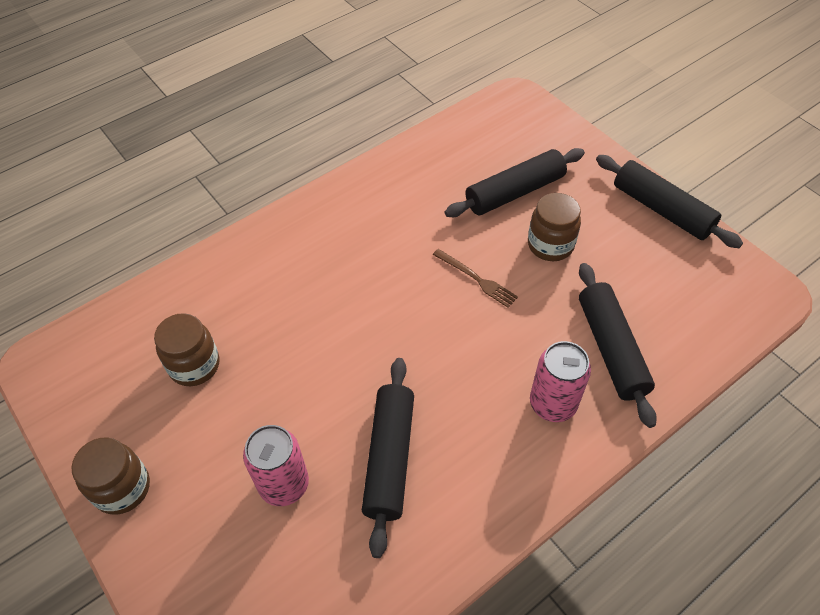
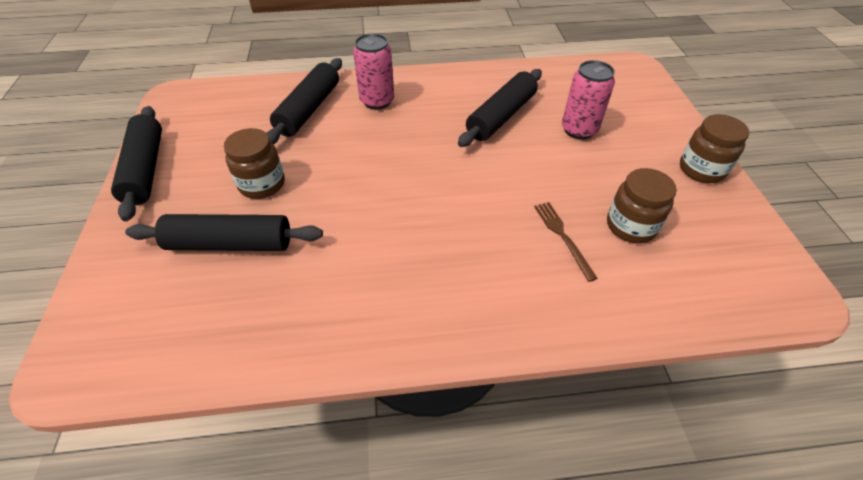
camera: 150 degrees left, 5 degrees down
(476, 279) = (347, 187): brown fork -> brown fork (563, 237)

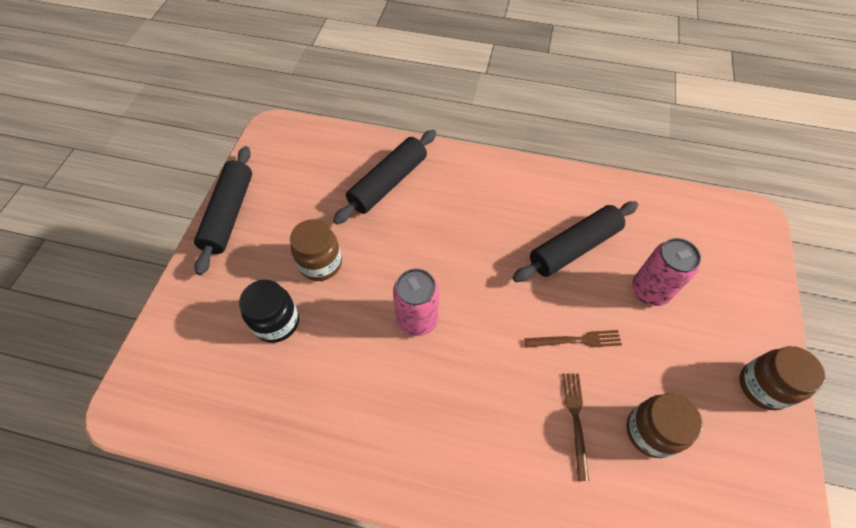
camera: 20 degrees right, 10 degrees up
(230, 243) = (276, 322): black rolling pin -> black jar
(377, 101) = (456, 190): pink can -> pink can (417, 319)
(534, 179) = (576, 340): none -> brown fork

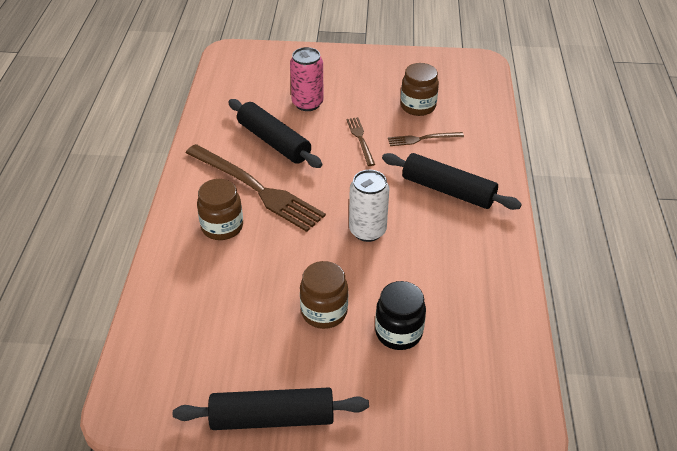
camera: 100 degrees left, 15 degrees down
(388, 183) = (210, 275): black rolling pin -> black rolling pin (448, 190)
(417, 319) = (367, 231): pink can -> white can
(497, 225) = (256, 188): none -> brown fork
(762, 386) = (370, 60): brown jar -> brown jar (222, 227)

